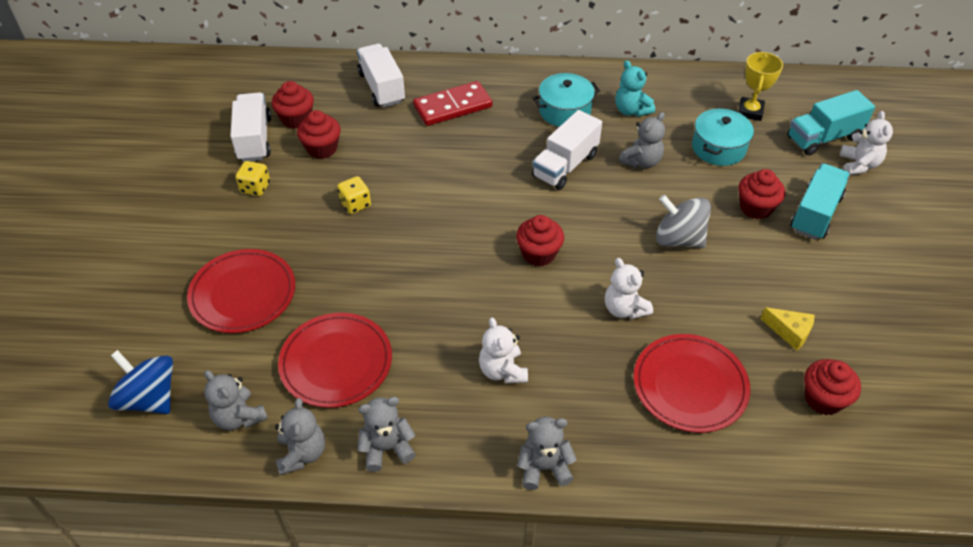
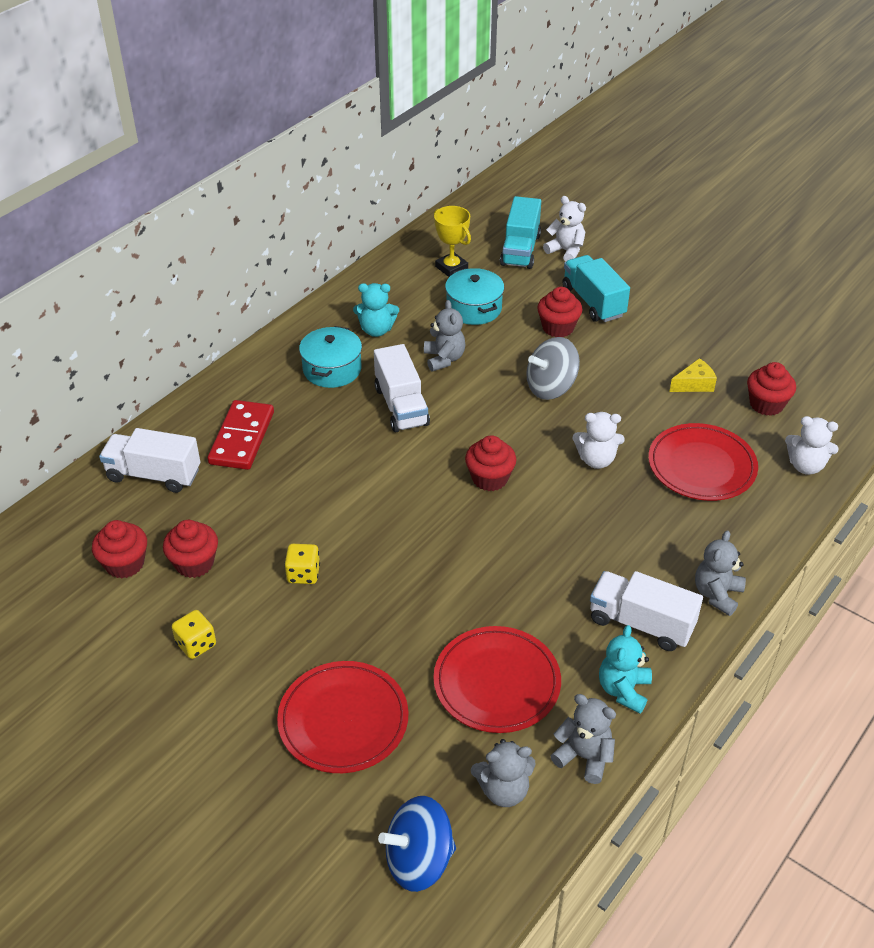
camera: 55 degrees left, 5 degrees down
(254, 139) = (118, 613): white truck -> white truck (641, 623)
(387, 448) = (623, 690): grey teddy bear -> turquoise teddy bear
(502, 370) = (599, 569): white teddy bear -> white teddy bear (805, 466)

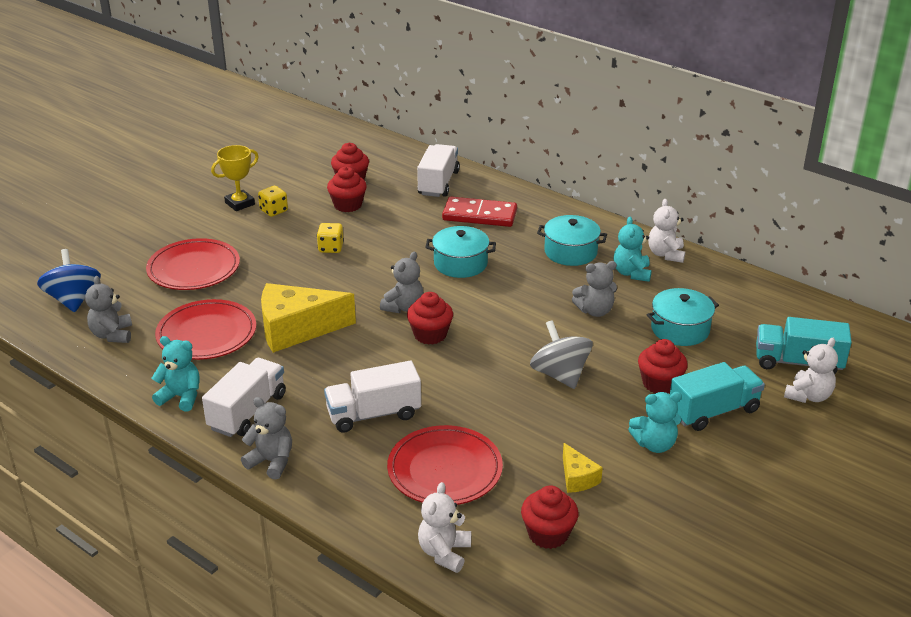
camera: 90 degrees right, 10 degrees down
(349, 455) = (460, 263): none -> turquoise pot
(401, 406) = (524, 288): white truck -> white truck (374, 414)
(451, 268) = (747, 316): yellow trophy -> yellow trophy (240, 203)
(483, 594) = (296, 329): none -> yellow cheese
(584, 757) = (126, 373): grey teddy bear -> grey teddy bear (403, 307)
(596, 460) = (454, 398): white teddy bear -> white teddy bear (666, 254)
(642, 338) = (654, 444): none -> turquoise teddy bear

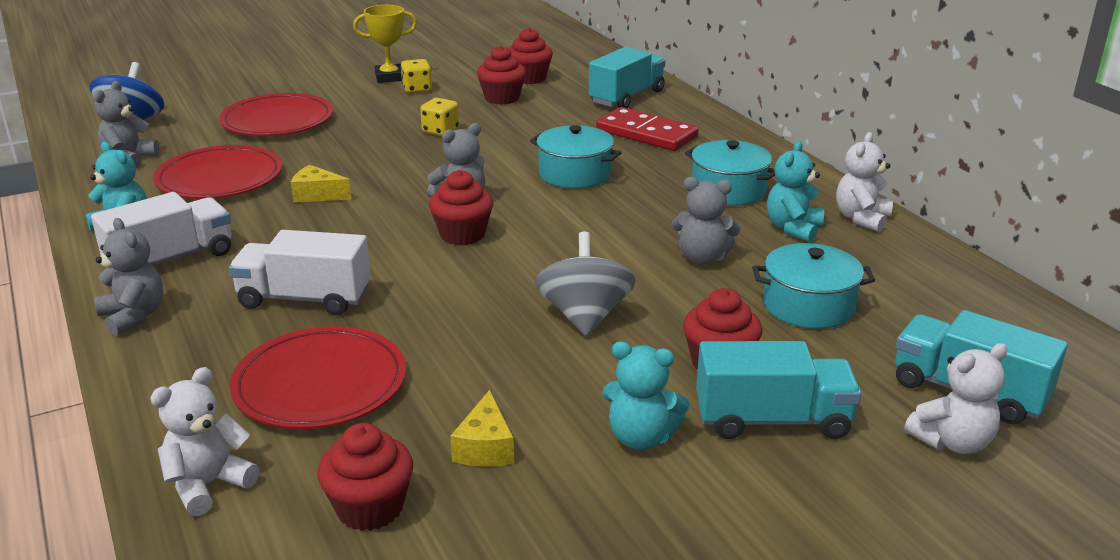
camera: 25 degrees right, 5 degrees down
(296, 329) = (317, 195): yellow cheese -> yellow cheese, size x0.48
(438, 183) = (626, 97): white truck -> turquoise truck

